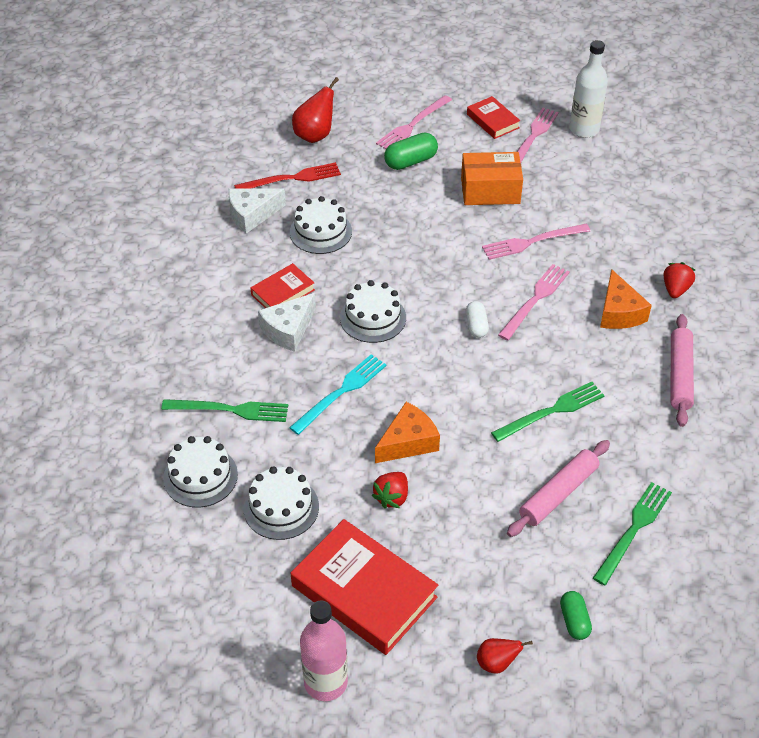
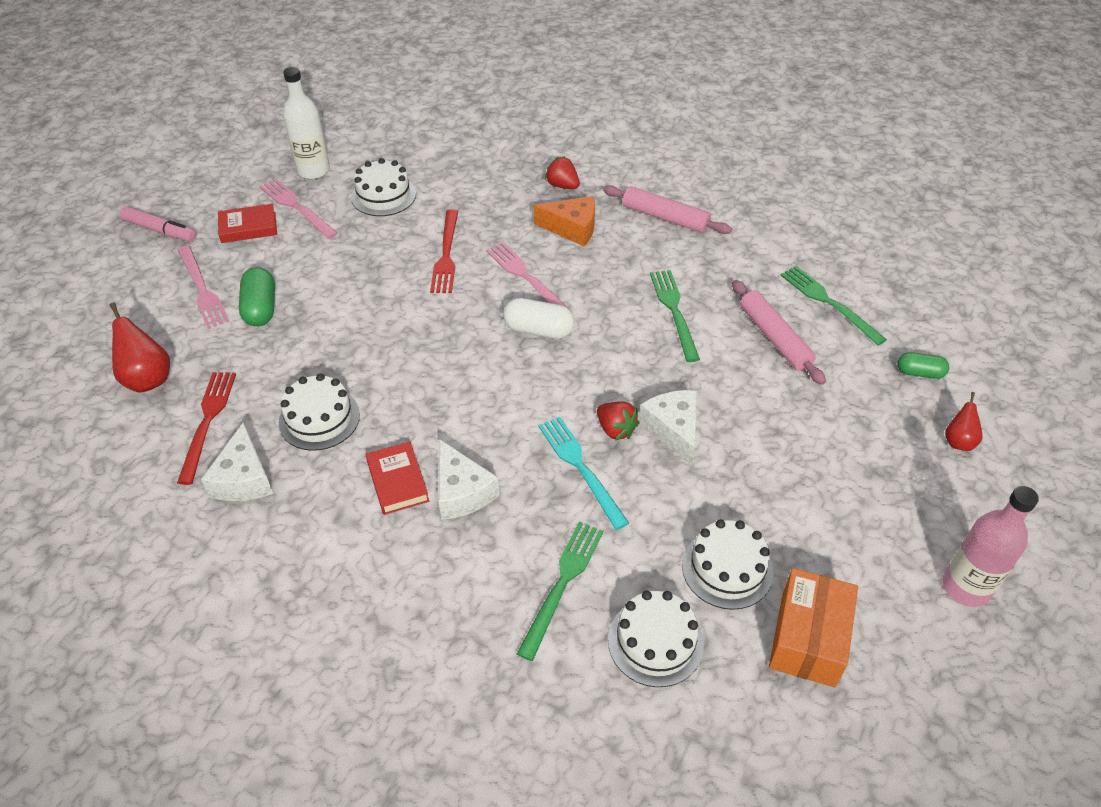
camera: 70 degrees left, 0 degrees up
(364, 592) = (858, 522): red book -> none
(373, 317) = (483, 409): white cake -> white cake (383, 195)
(392, 497) = (742, 464): red strawberry -> red strawberry (615, 429)
(408, 442) = (673, 430): orange cheese -> white cheese
(460, 79) = (160, 230): none -> pink marker
(476, 326) = (538, 330): white capsule -> white capsule, size x1.52
(490, 191) = (352, 261): orange box -> orange box (808, 638)
(532, 242) = (446, 254): pink fork -> red fork

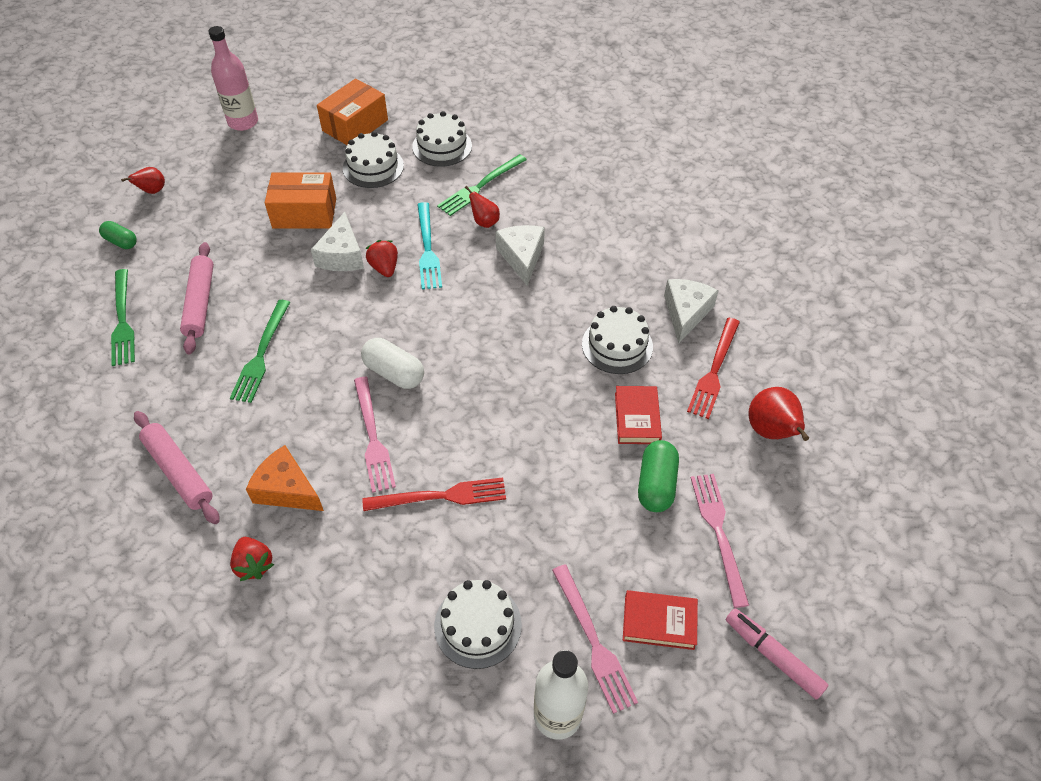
camera: 160 degrees left, 5 degrees up
(397, 481) = (567, 277): red book -> red book (637, 418)
(446, 254) = (440, 496): red fork -> red fork turned 60 degrees clockwise
(530, 527) = (484, 222): none -> red pear
(758, 469) = (304, 213): none -> orange box

